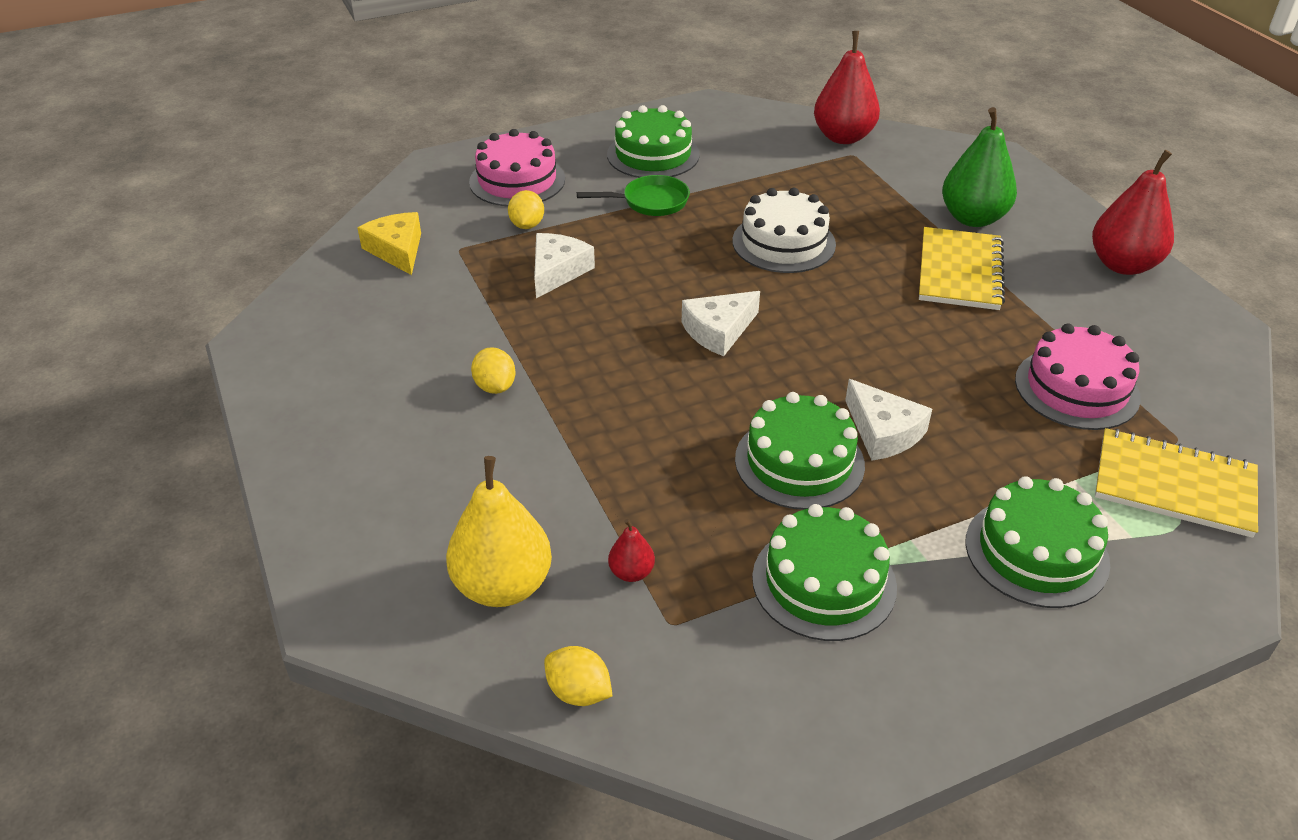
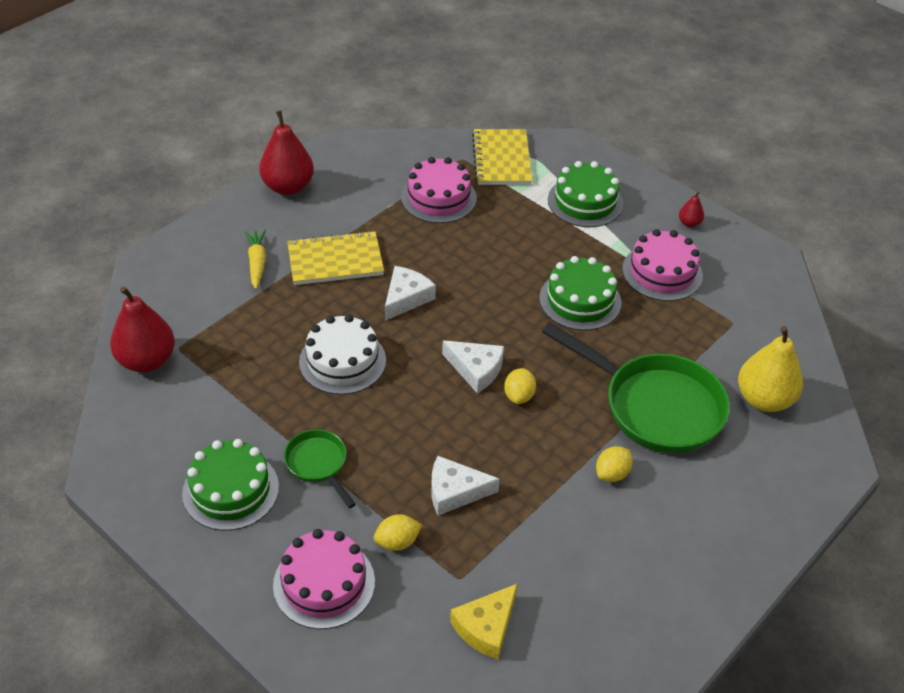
camera: 115 degrees left, 5 degrees up
(566, 463) = (655, 406): none -> green pan
(579, 692) = (798, 344): yellow lemon -> yellow lemon (519, 396)
(631, 572) = (713, 348): red pear -> red pear (689, 223)
(824, 582) = (662, 272): green cake -> pink cake
(883, 432) = (530, 270): white cheese -> white cheese (406, 298)
(973, 218) = (257, 263): green pear -> yellow carrot

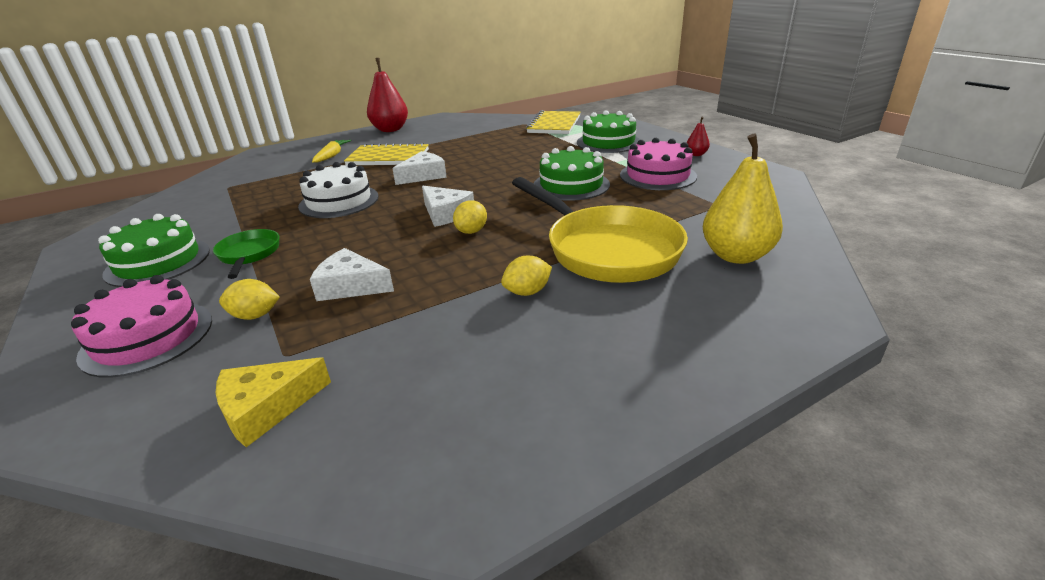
camera: 20 degrees right, 15 degrees down
(147, 360) = (198, 191): red pear -> none
(438, 198) = (492, 137): pink cake -> none
(655, 406) = (606, 249): green pan -> yellow pan

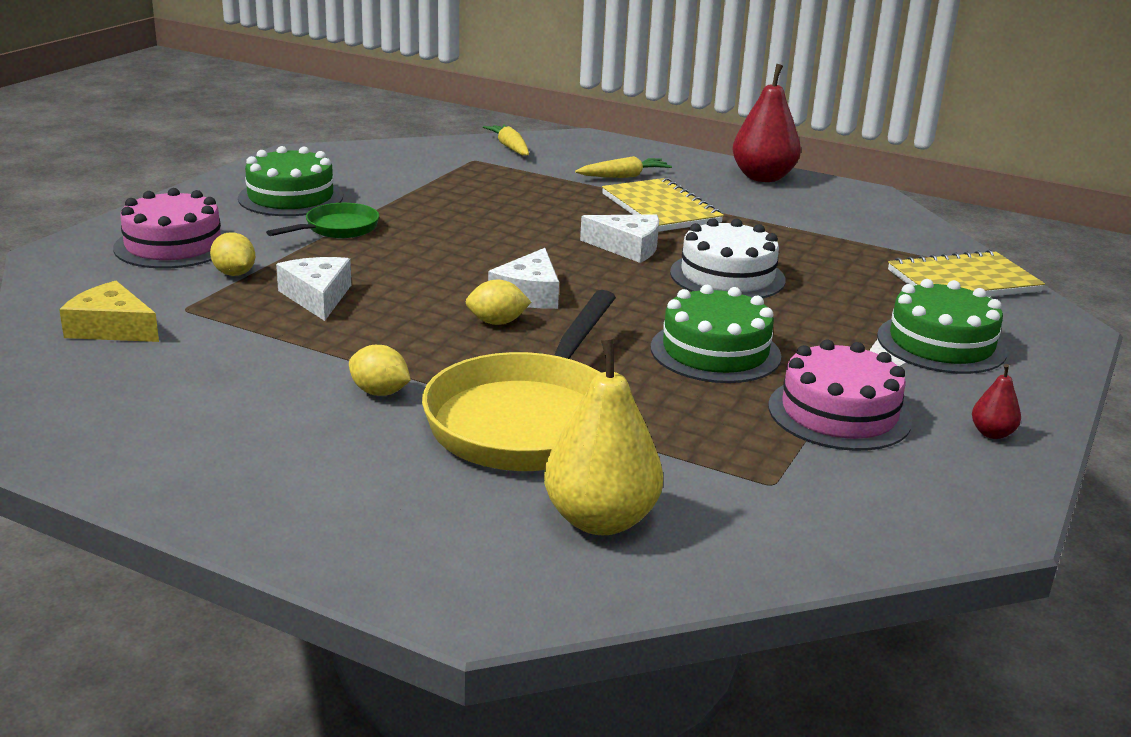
camera: 55 degrees right, 5 degrees down
(232, 173) = (510, 147): none -> yellow carrot
(339, 201) = (499, 226): white cake -> white cake (727, 276)

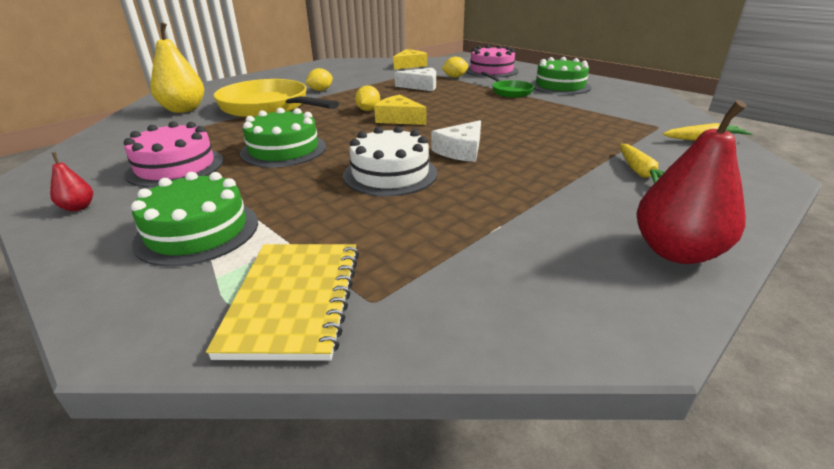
camera: 110 degrees right, 5 degrees up
(529, 294) = (399, 119): white cheese -> yellow cheese
(660, 209) = (549, 174): yellow notebook -> none

